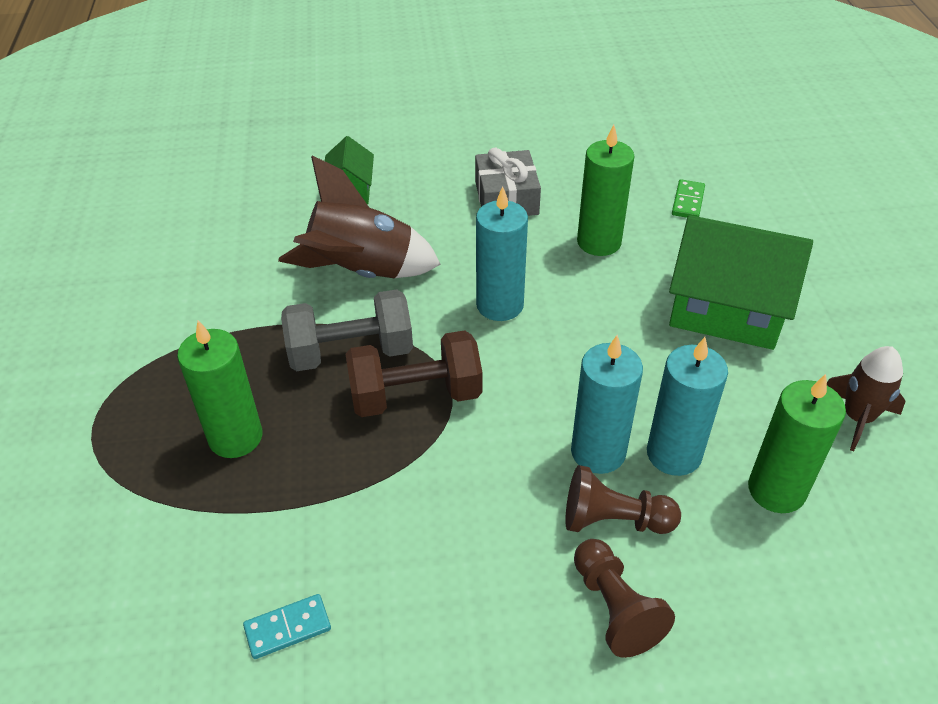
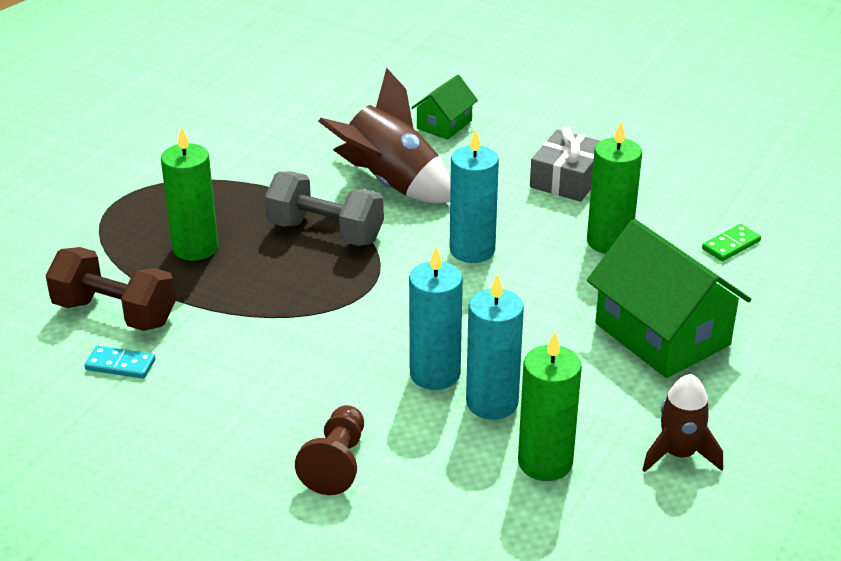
camera: 35 degrees right, 10 degrees down
(416, 396) = (341, 279): brown dumbbell -> brown dumbbell (115, 313)
(613, 520) = (396, 417): brown pawn -> none

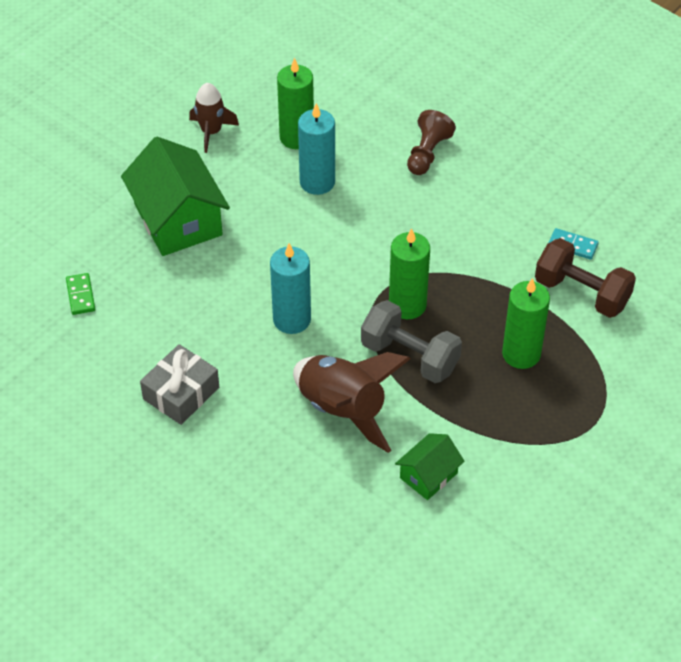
camera: 170 degrees left, 15 degrees up
(435, 374) = (350, 209): turquoise candle -> none
(444, 125) = (272, 491): green house -> green house (428, 475)
(609, 242) = (177, 313): green candle -> green candle (407, 305)
(731, 245) = (80, 295): green domino -> green domino turned 75 degrees counterclockwise

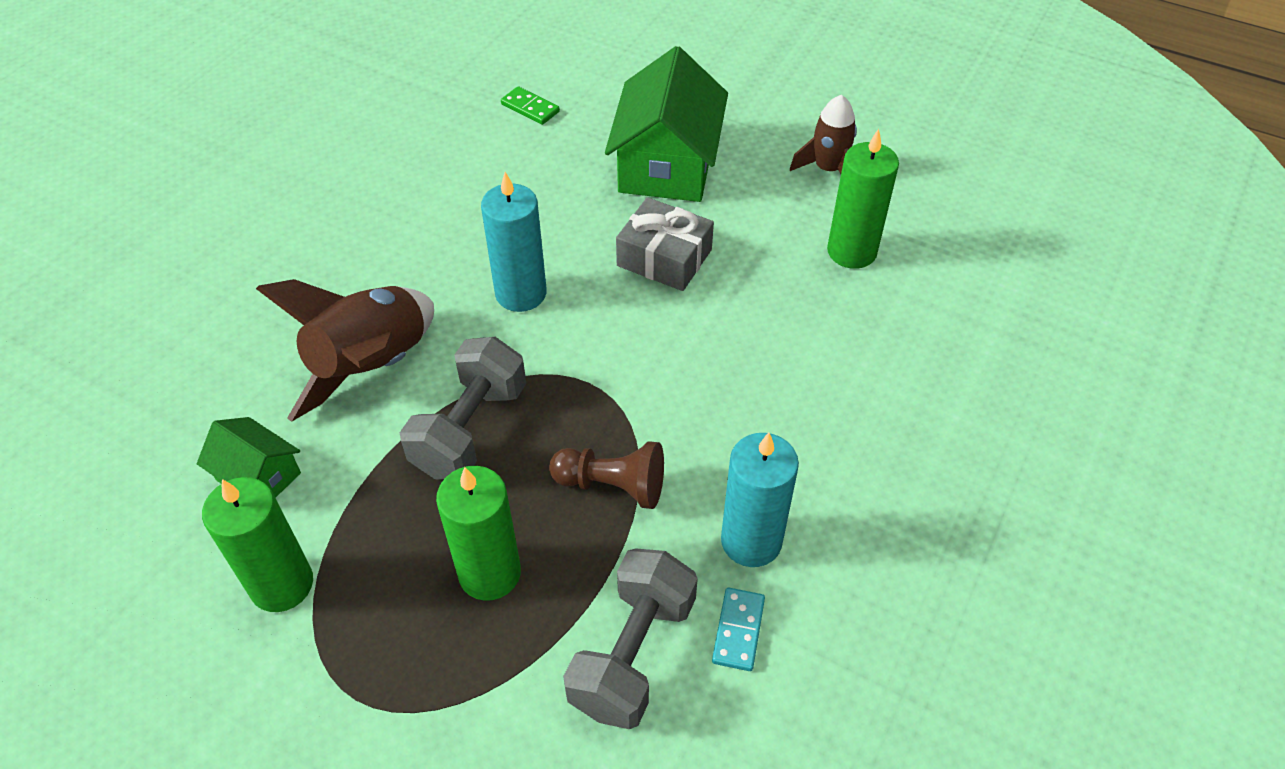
camera: 80 degrees right, 0 degrees up
(80, 295) = (530, 108): green domino -> green domino turned 60 degrees clockwise
(178, 219) = (667, 164): green house -> green house turned 45 degrees counterclockwise
(181, 393) = (392, 211): grey gift -> grey gift (664, 257)
(317, 182) = (774, 284): turquoise candle -> turquoise candle (751, 541)
(407, 305) = (566, 414): green candle -> green candle (282, 584)
(427, 153) = (878, 403): brown pawn -> brown pawn (612, 485)
(582, 293) = (633, 654): brown dumbbell -> grey dumbbell

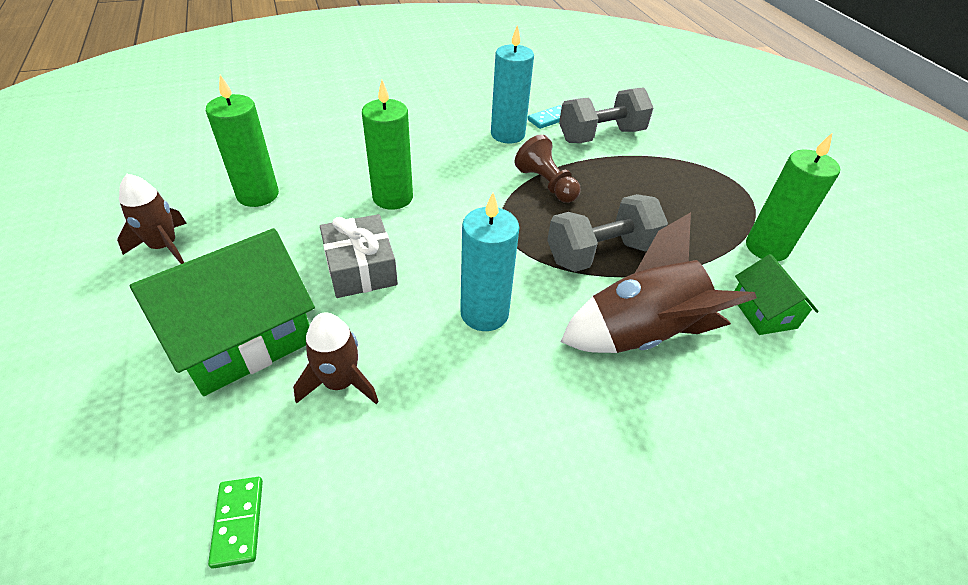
camera: 140 degrees left, 5 degrees down
(489, 573) = (643, 190): green candle -> green candle (393, 197)
(565, 185) = (340, 383): none -> brown rocket

